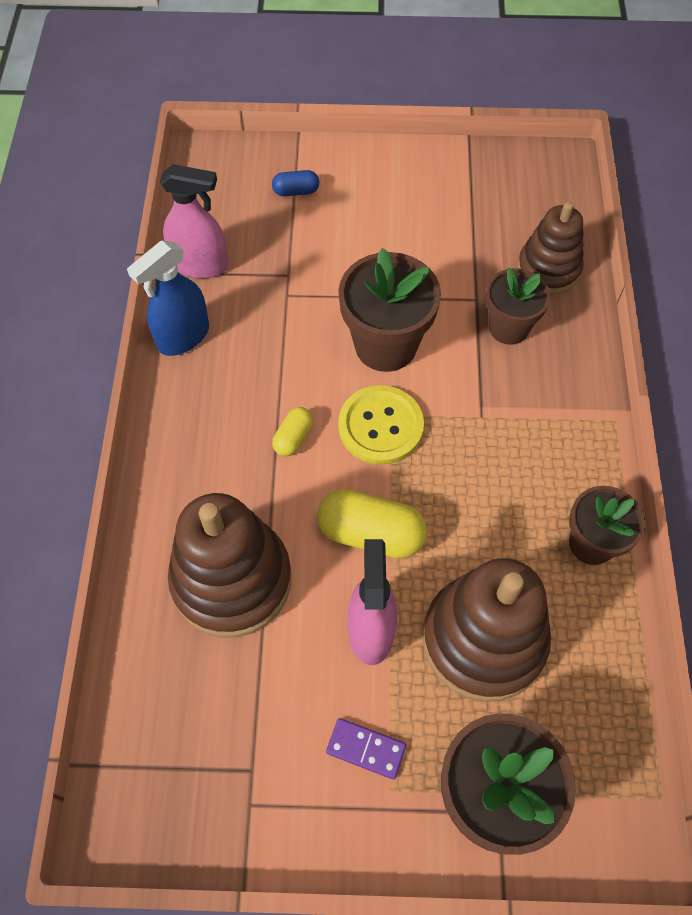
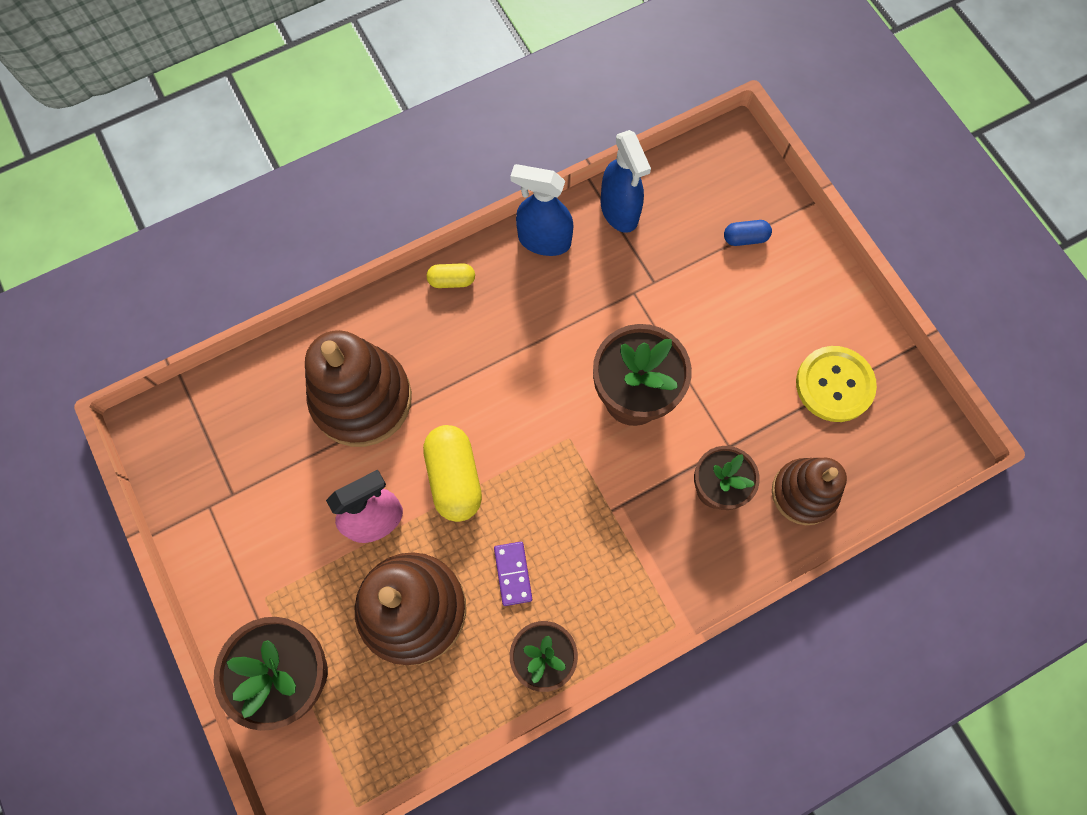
camera: 60 degrees right, 10 degrees up
(200, 265) = (619, 211): pink spray bottle -> blue spray bottle
(293, 438) = (503, 374): yellow capsule -> yellow capsule (452, 281)
(296, 191) = (745, 238): blue capsule -> blue capsule turned 60 degrees counterclockwise
(366, 749) = (285, 565): purple domino -> purple domino (513, 574)
(380, 426) = (553, 434): yellow button -> yellow button (834, 385)

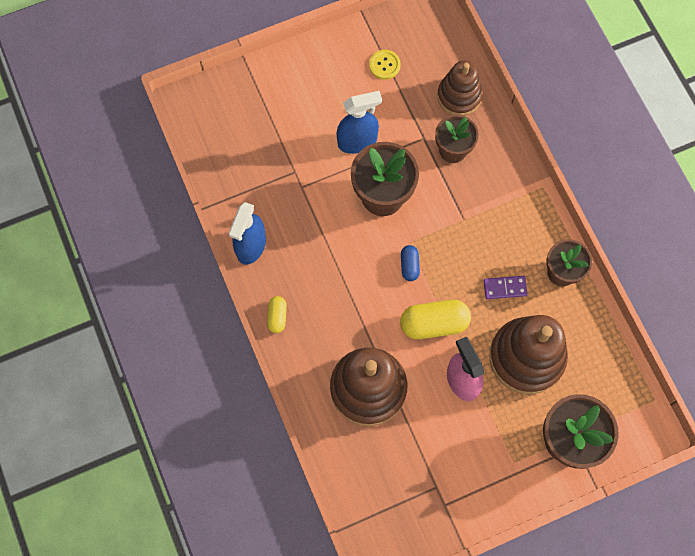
camera: 85 degrees left, 0 degrees up
(619, 211) = (233, 189): blue spray bottle -> blue spray bottle (357, 141)
(745, 238) = (266, 105): blue capsule -> blue capsule (409, 265)
(834, 385) = (384, 65): yellow button -> yellow button, size x0.59

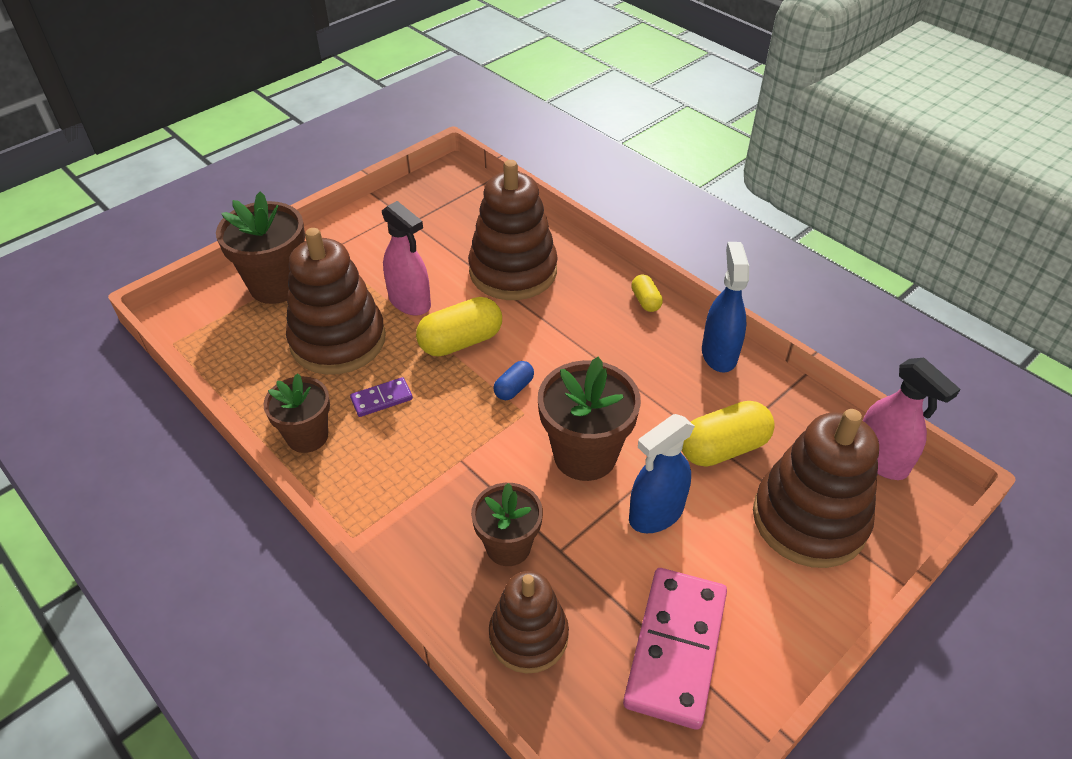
camera: 160 degrees right, 25 degrees down
(200, 130) = (880, 460): none -> pink spray bottle
(269, 108) = (809, 519): none -> brown stacking toy
(292, 171) = (723, 448): none -> yellow capsule
(384, 65) = (675, 648): yellow button -> pink domino
(409, 265) = (514, 388): blue capsule -> blue capsule turned 60 degrees clockwise

